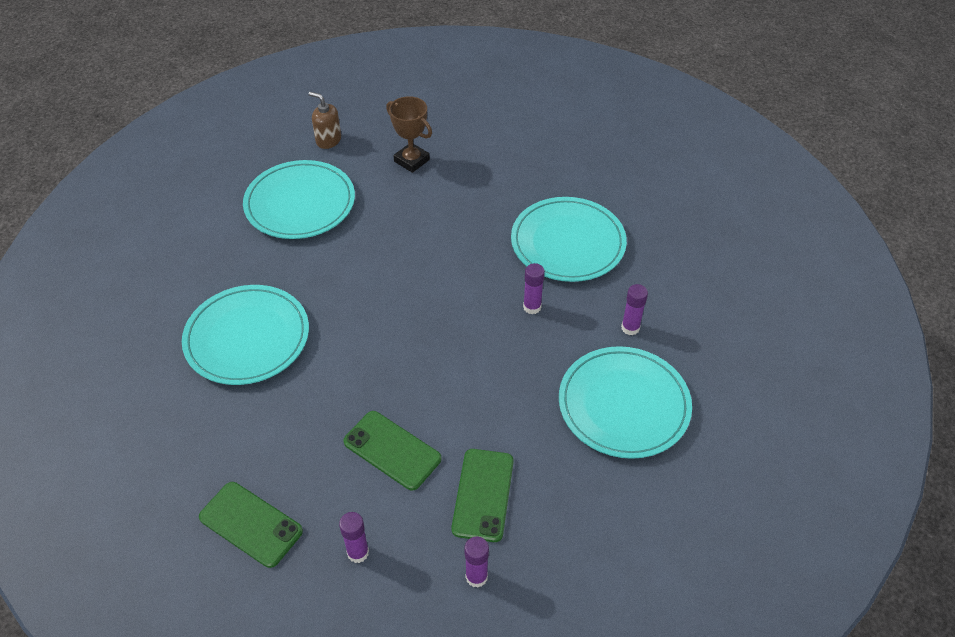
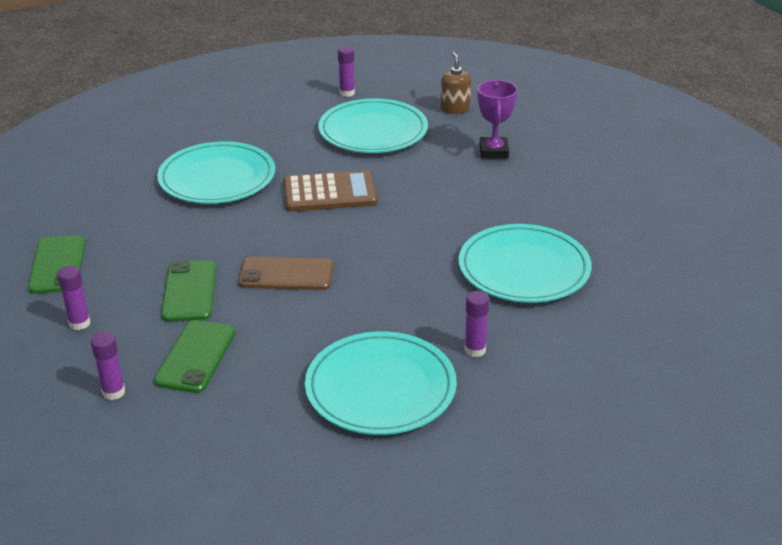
camera: 50 degrees right, 15 degrees down
(355, 283) = (329, 193): none -> brown calculator
(411, 160) = (493, 151): brown trophy -> purple trophy
(435, 376) = (286, 274): none -> brown phone
(483, 495) = (196, 356): green phone -> green phone turned 45 degrees counterclockwise
(532, 307) = (423, 285): purple glue stick -> purple glue stick (347, 93)

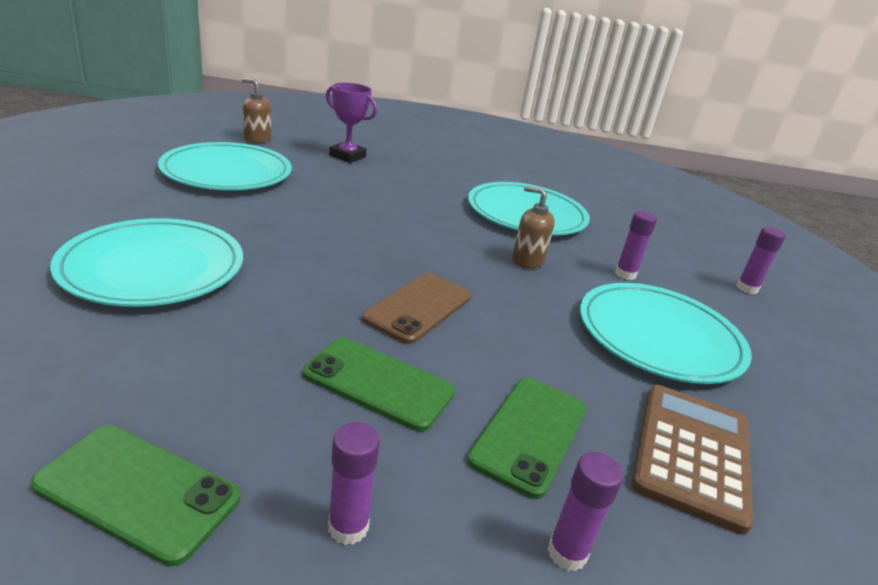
camera: 65 degrees left, 5 degrees down
(196, 356) = (530, 434): green phone -> green phone turned 75 degrees clockwise
(329, 193) = (299, 229): brown calculator -> brown calculator (692, 454)
(347, 93) = (134, 153): purple glue stick -> purple glue stick (747, 288)
(425, 295) = (527, 260): none -> brown soap dispenser

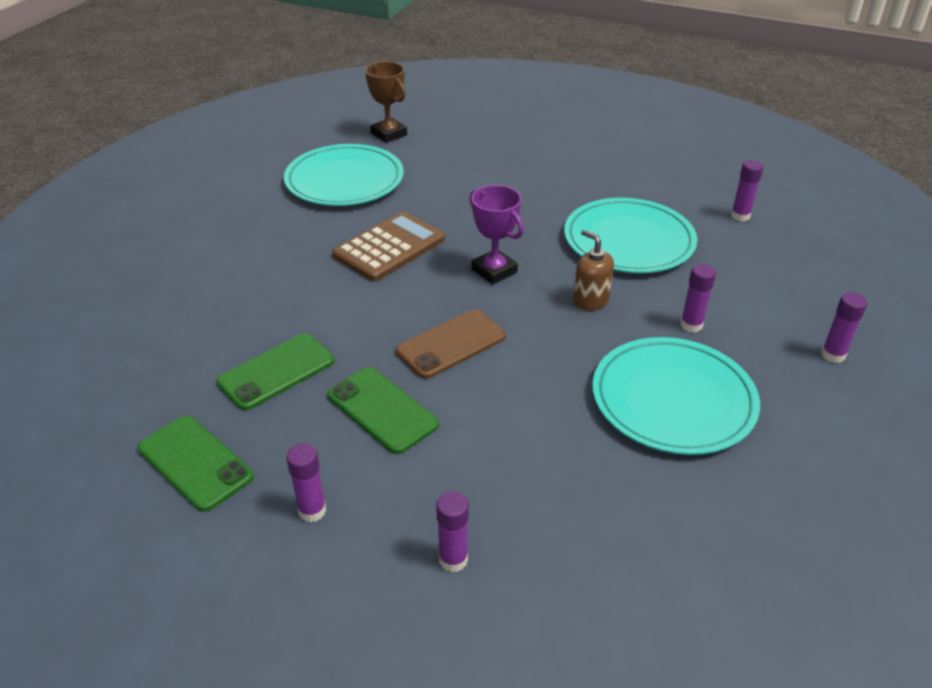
camera: 25 degrees right, 10 degrees up
(153, 267) = (252, 286): turquoise plate -> none
(257, 139) = (389, 134): brown soap dispenser -> brown trophy
(347, 156) = (471, 157): purple trophy -> purple trophy (494, 271)
(530, 434) = (481, 470): green phone -> green phone (276, 372)
(598, 195) = (740, 216): none -> purple glue stick
(692, 454) = (614, 511): brown calculator -> brown calculator (389, 247)

